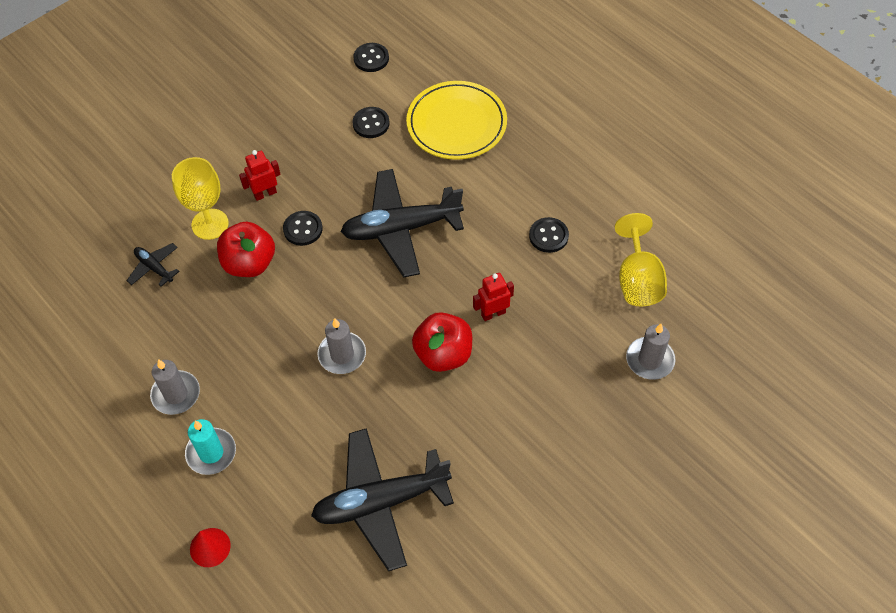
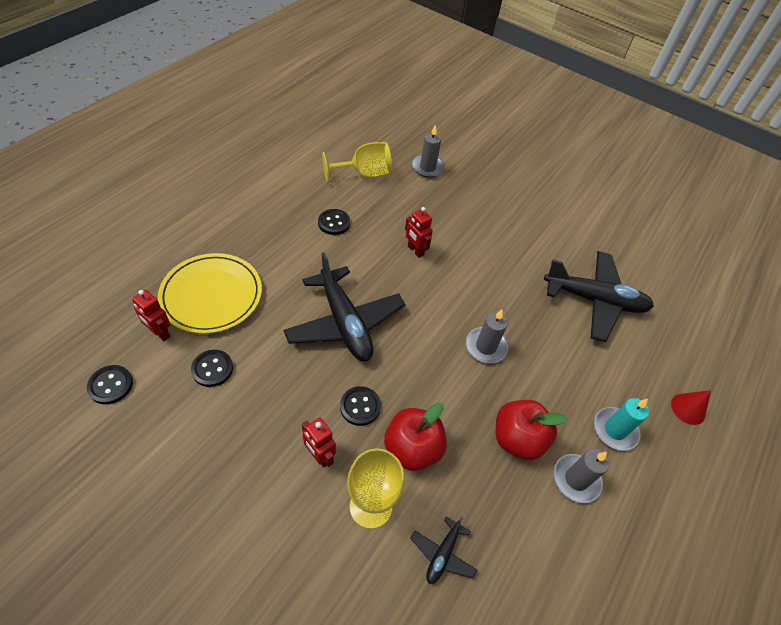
camera: 110 degrees left, 5 degrees down
(381, 502) = (594, 300): black plane -> black plane turned 45 degrees counterclockwise
(419, 87) = (160, 333): none -> red robot
(443, 354) = (461, 277): red apple -> red apple (517, 439)

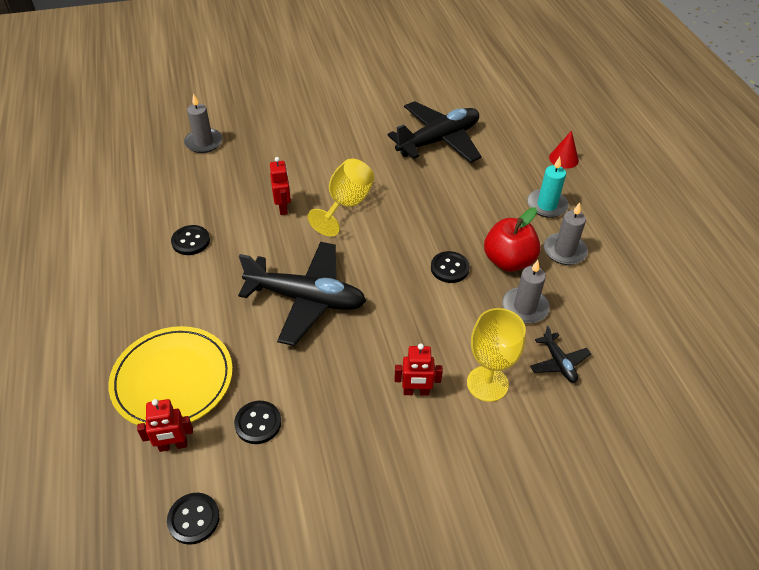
camera: 45 degrees left, 5 degrees down
(360, 406) = (396, 338): black button -> black button (449, 268)
(364, 174) = (159, 186): yellow goblet -> yellow goblet (346, 205)
(412, 448) = (462, 327): red apple -> none
(415, 251) = (283, 208): red robot -> red robot turned 105 degrees counterclockwise
(485, 347) = (417, 226): grey candle -> grey candle (524, 307)

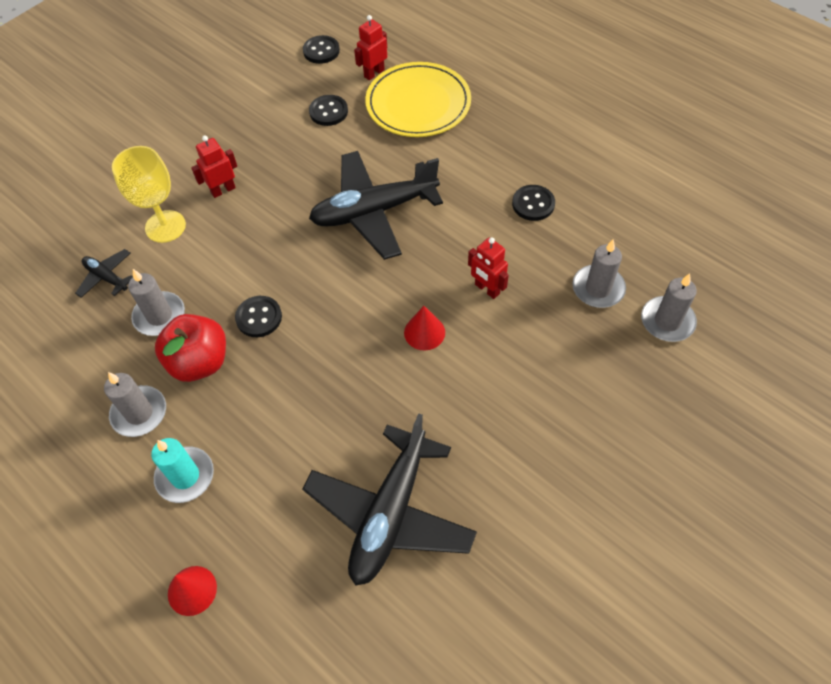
camera: 150 degrees right, 10 degrees up
(218, 174) = (598, 288): none -> grey candle
(346, 205) = (424, 332): yellow goblet -> red cone

